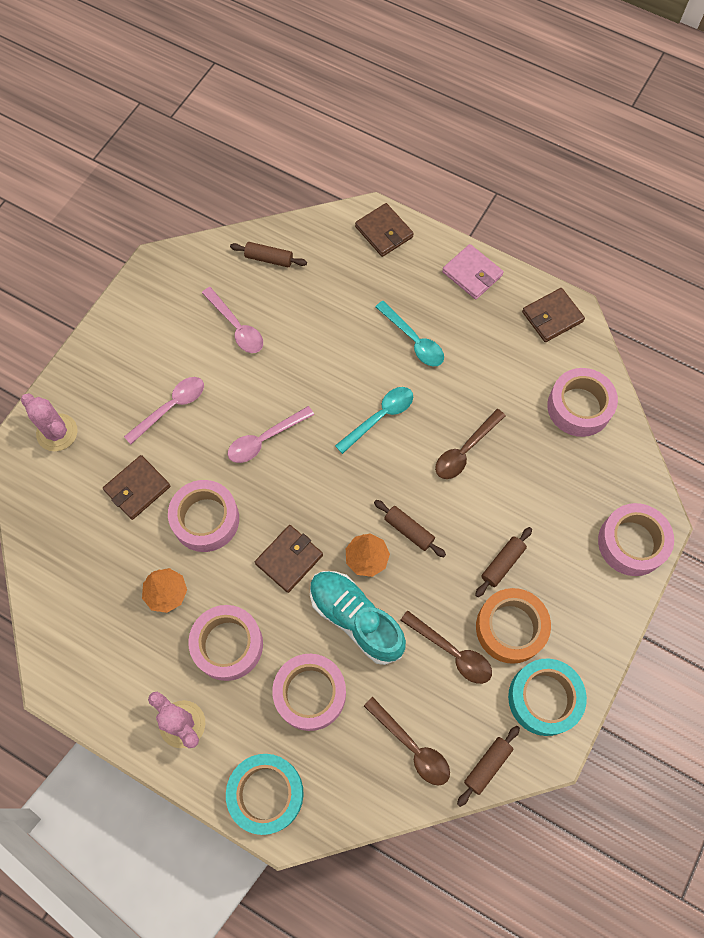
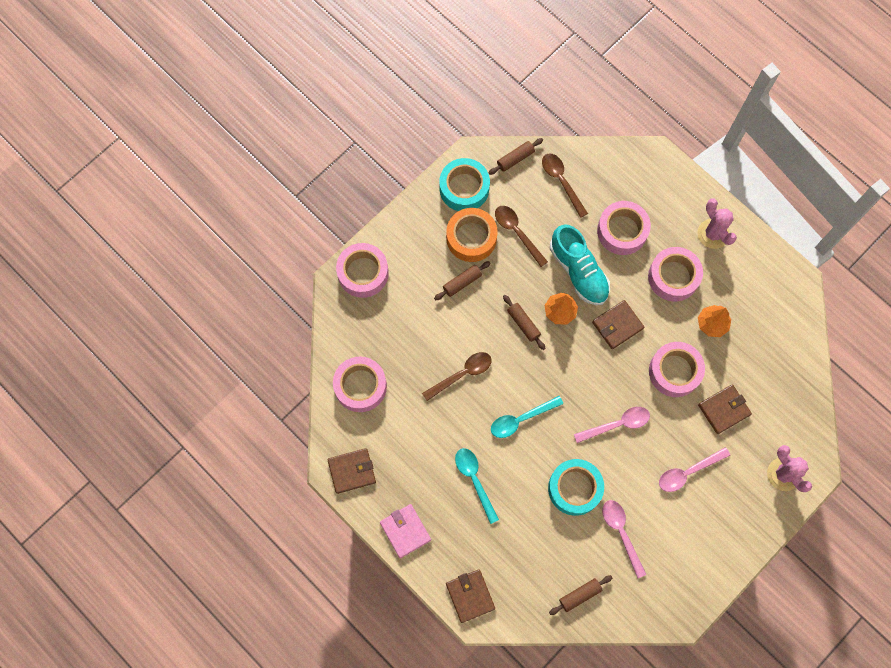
camera: 165 degrees left, 5 degrees up
(266, 794) = (664, 178): turquoise tape -> turquoise tape (574, 488)
(269, 259) = (580, 595): brown rolling pin -> brown rolling pin turned 60 degrees counterclockwise

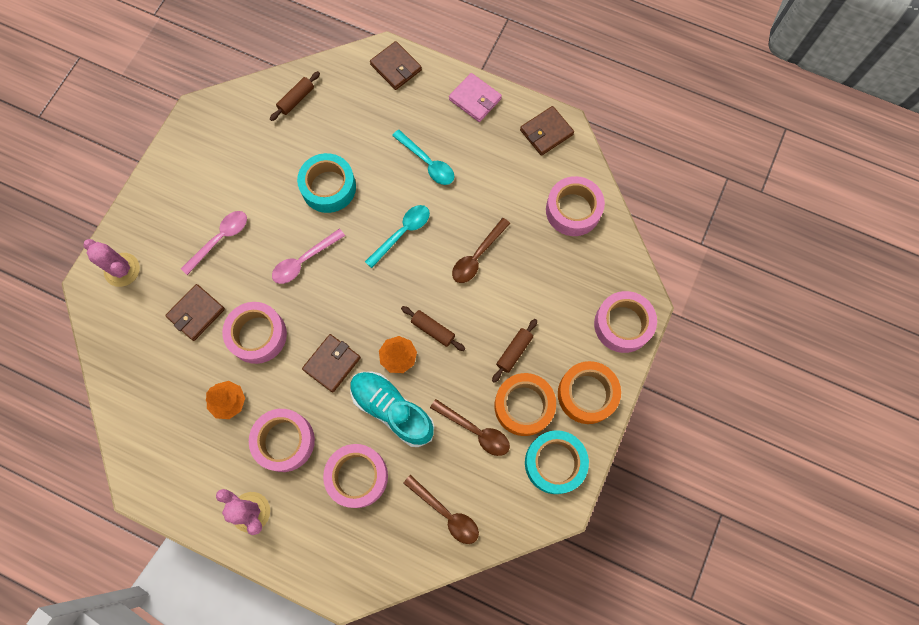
camera: 160 degrees right, 0 degrees up
(417, 229) = (587, 394): none -> orange tape
(515, 159) = (510, 523): brown rolling pin -> none
(621, 533) = (272, 163): pink spoon -> none

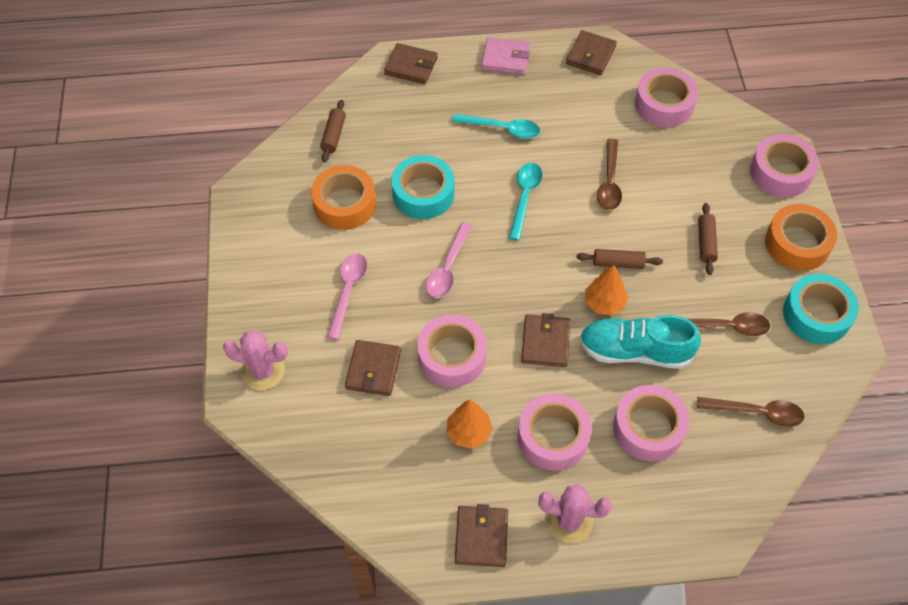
camera: 30 degrees left, 15 degrees down
(183, 486) = (481, 537): none -> brown wallet
(523, 406) = (751, 283): orange tape -> orange tape (345, 204)

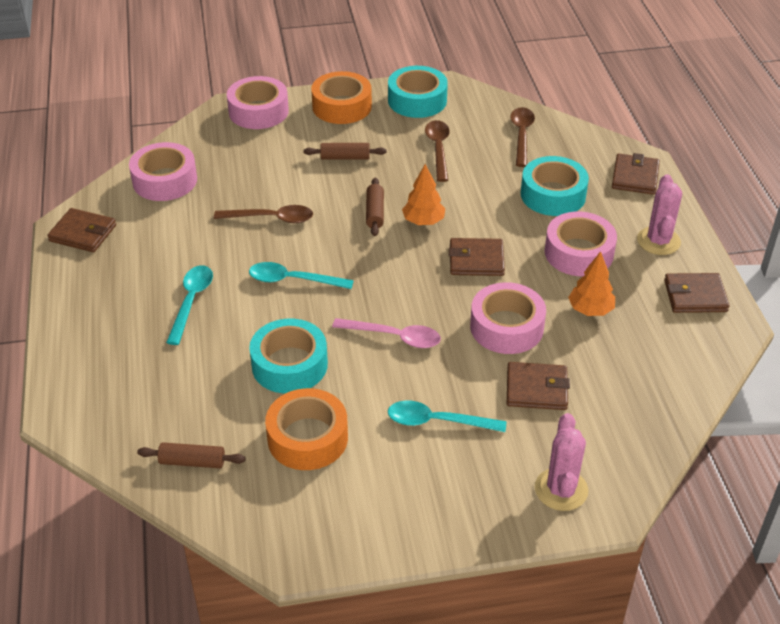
camera: 95 degrees left, 15 degrees down
(348, 291) = (437, 421): pink spoon -> turquoise spoon
(411, 66) = (75, 392): brown wallet -> brown wallet (635, 177)
(505, 58) = (76, 303): pink wallet -> none
(635, 351) = (474, 202): turquoise shoe -> none
(648, 428) = (553, 195): pink tape -> turquoise tape

